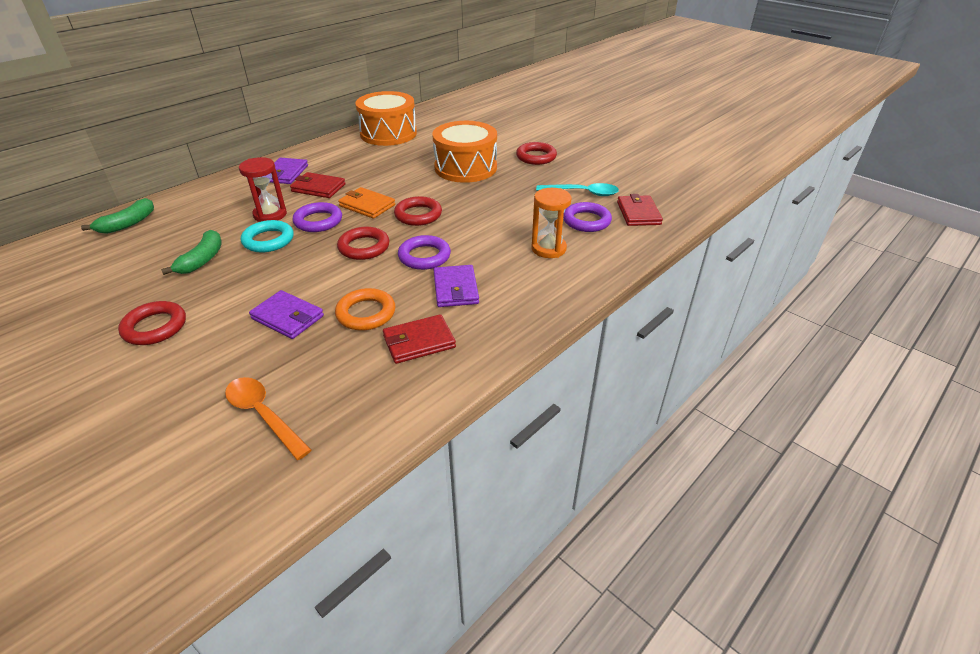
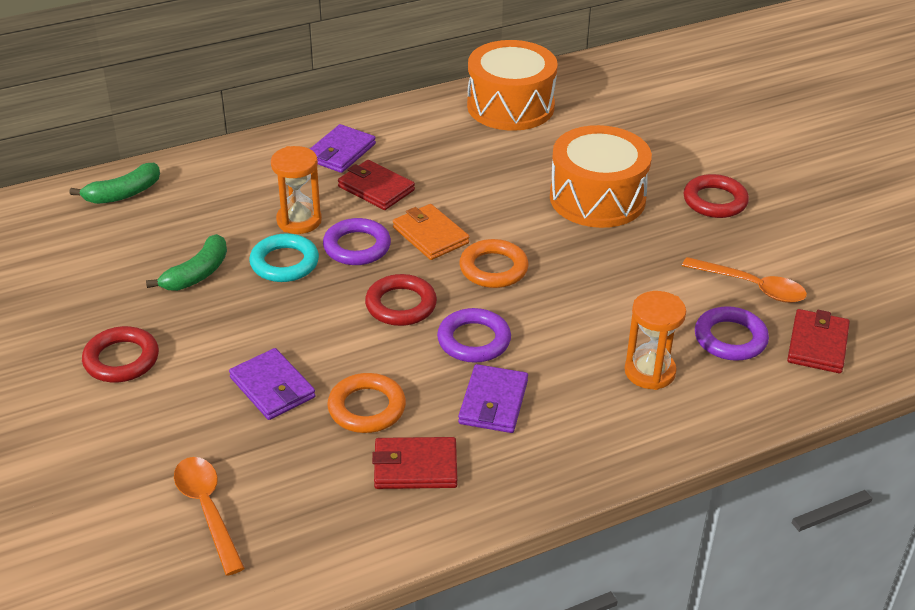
camera: 20 degrees right, 0 degrees up
(270, 215) = (299, 221): red hourglass -> orange hourglass
(418, 215) = (493, 268): red ring -> orange ring
(582, 193) = (752, 287): turquoise spoon -> orange spoon

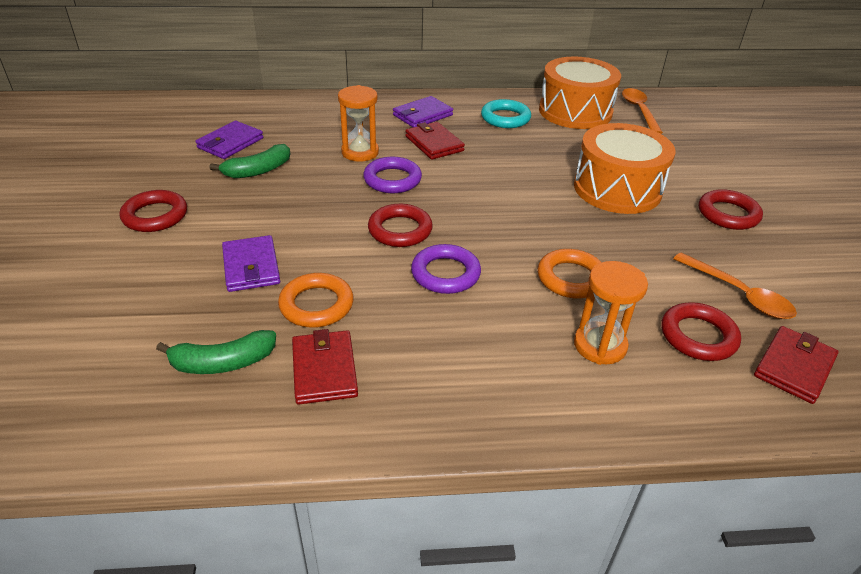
camera: 20 degrees right, 0 degrees up
(123, 194) = (248, 109): green banana -> green banana (223, 362)
(207, 510) = (121, 353): orange spoon -> orange spoon (639, 111)
(284, 263) = (328, 178): turquoise ring -> turquoise ring (505, 118)
(415, 467) = (324, 370): red wallet -> red wallet turned 60 degrees clockwise
(430, 235) = (457, 185): orange wallet -> none
(493, 268) = (496, 221): orange ring -> orange ring (571, 278)
(493, 402) = (432, 331): purple wallet -> purple wallet (230, 143)
(730, 338) = (698, 336): purple ring -> red ring

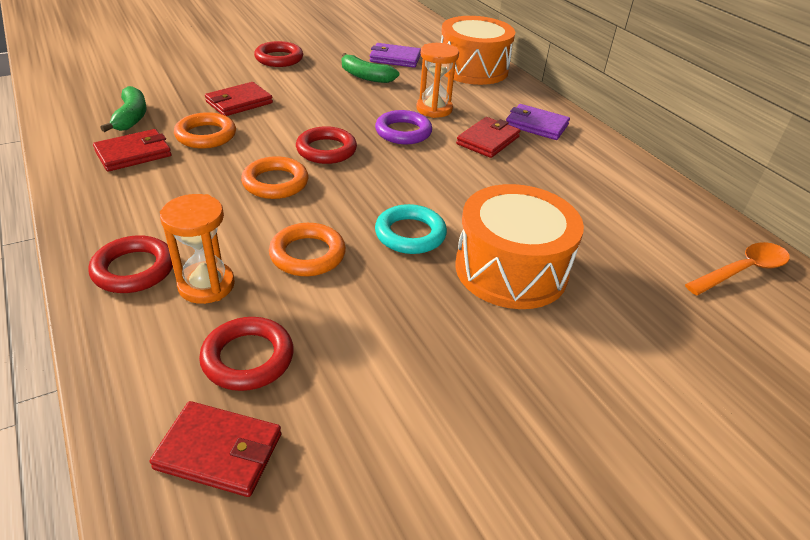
camera: 65 degrees right, 0 degrees up
(223, 362) = (131, 117): green banana -> green banana turned 150 degrees counterclockwise
(251, 267) = (239, 102): purple wallet -> red wallet
(445, 273) = (275, 183): purple ring -> orange ring
(505, 118) = (589, 171): turquoise ring -> turquoise ring (410, 234)
(575, 111) = (668, 217): orange drum -> orange drum (473, 69)
(728, 214) = (536, 377): red ring -> red ring (134, 269)
(739, 294) = (348, 393): orange spoon -> none

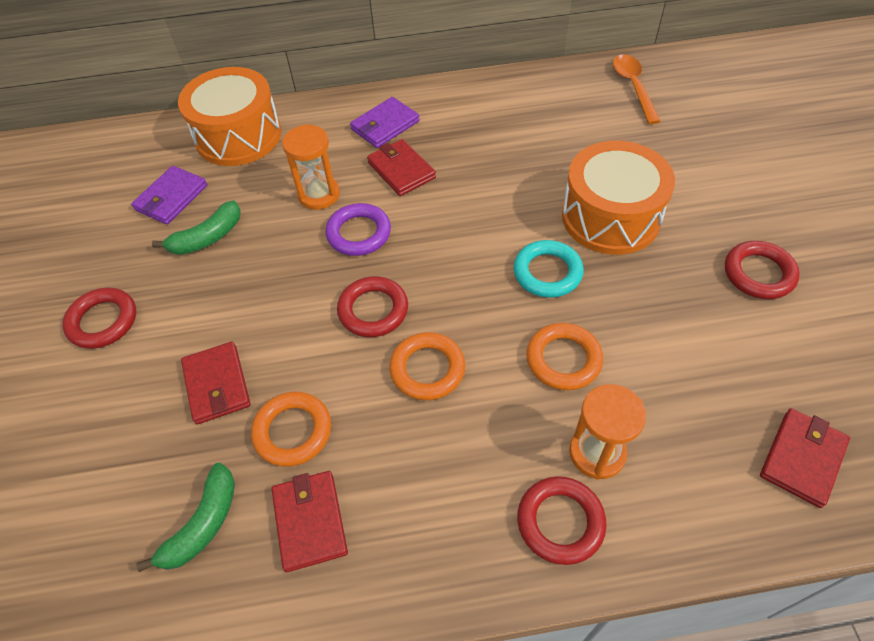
camera: 65 degrees left, 15 degrees up
(131, 117) = (203, 524): green banana -> green banana turned 105 degrees clockwise
(248, 358) = (701, 427): red ring -> red ring (758, 273)

